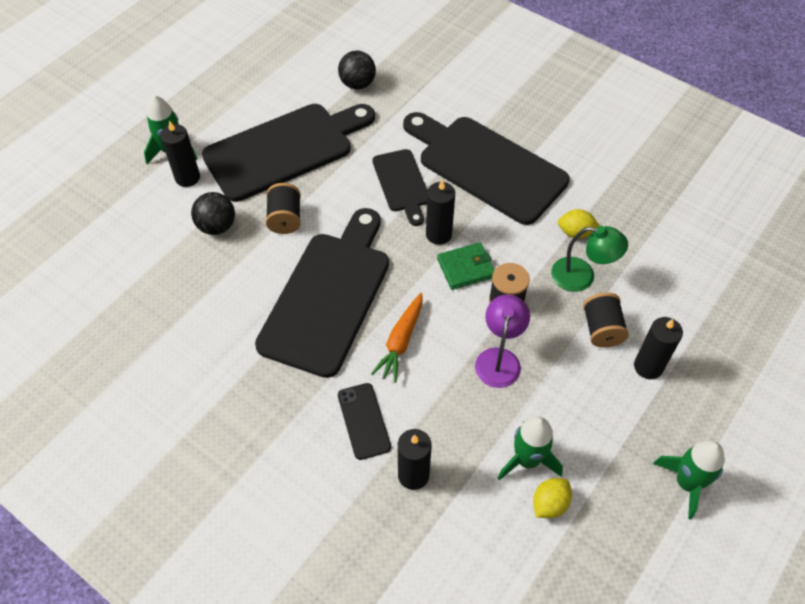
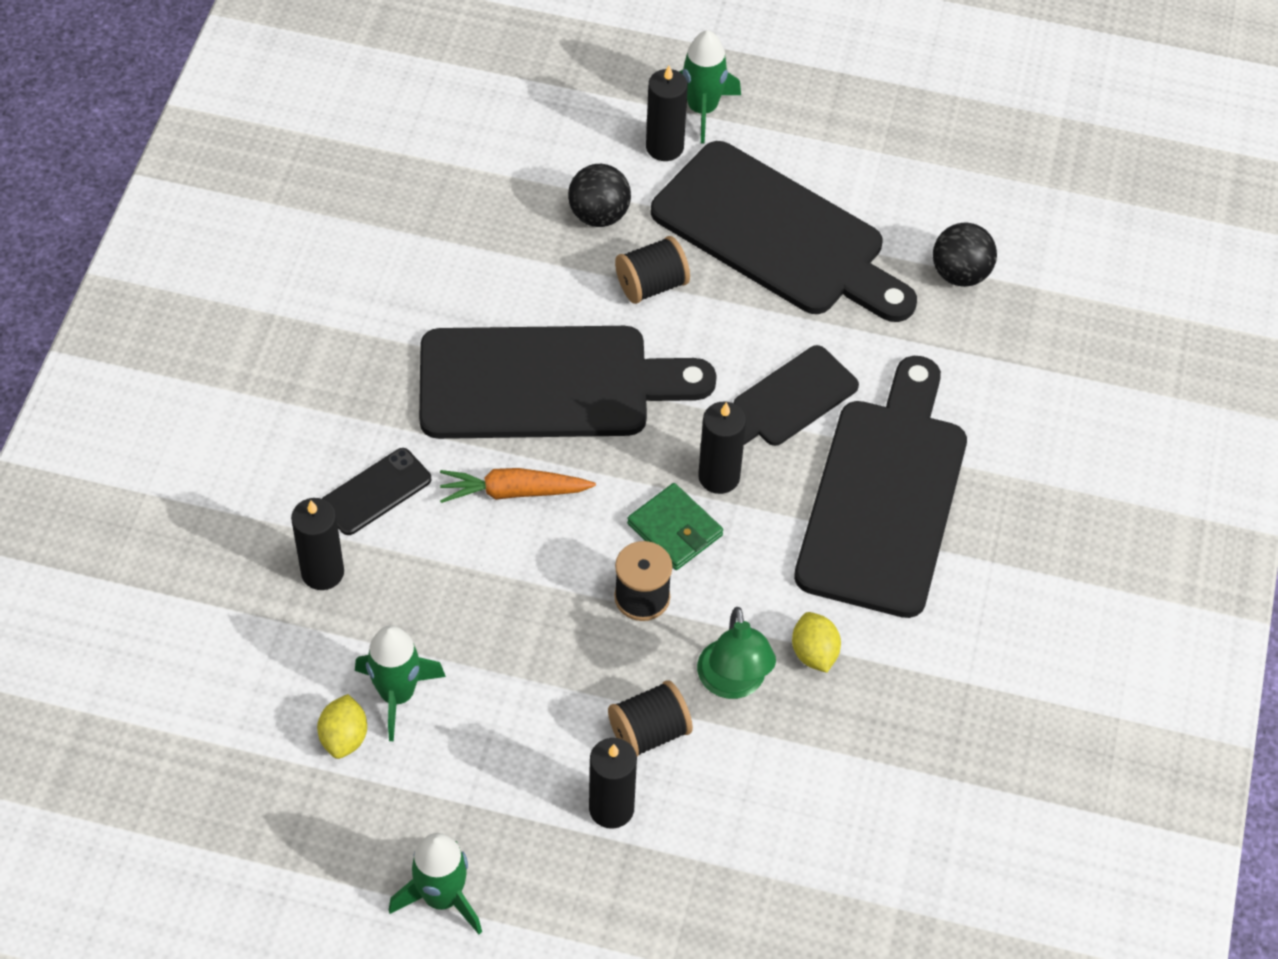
camera: 65 degrees right, 0 degrees up
(499, 359) = (539, 617): purple lamp -> none
(549, 504) = (344, 737): yellow lemon -> yellow lemon turned 75 degrees clockwise

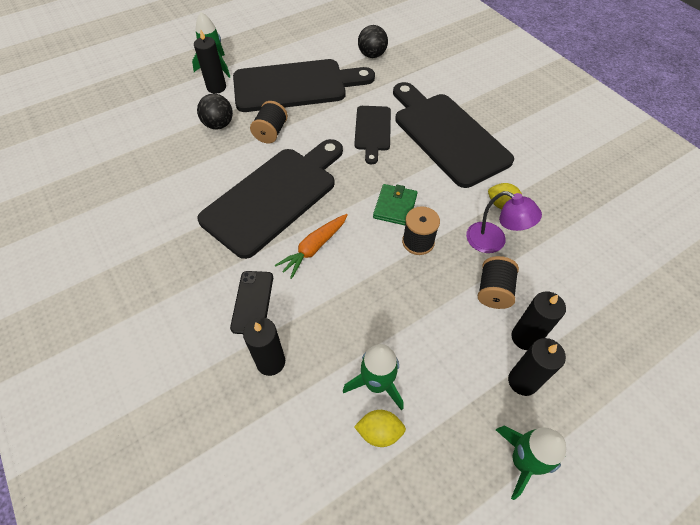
camera: 45 degrees left, 0 degrees up
(344, 737) = (379, 432): yellow lemon -> yellow lemon turned 45 degrees counterclockwise
(675, 529) = (395, 206): green wallet -> green wallet turned 75 degrees counterclockwise
(719, 477) = (384, 175): black candle -> black candle (522, 381)
(733, 683) = (493, 242): green lamp -> purple lamp

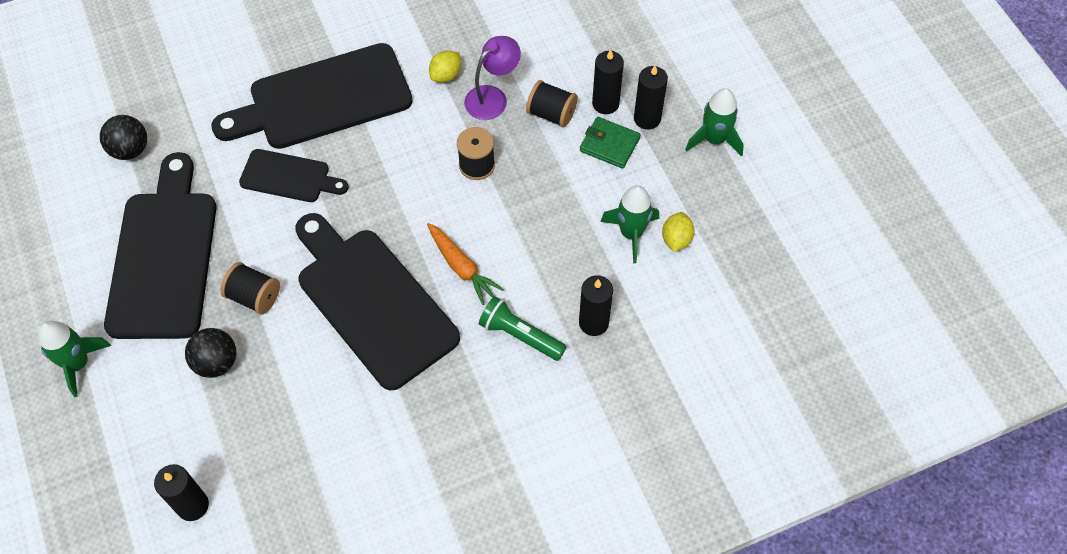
camera: 80 degrees left, 5 degrees up
(216, 87) = (129, 364): black candle -> black candle (192, 505)
(252, 302) = (520, 335): black phone -> green flashlight
(395, 206) = (422, 177): green wallet -> green wallet (609, 144)

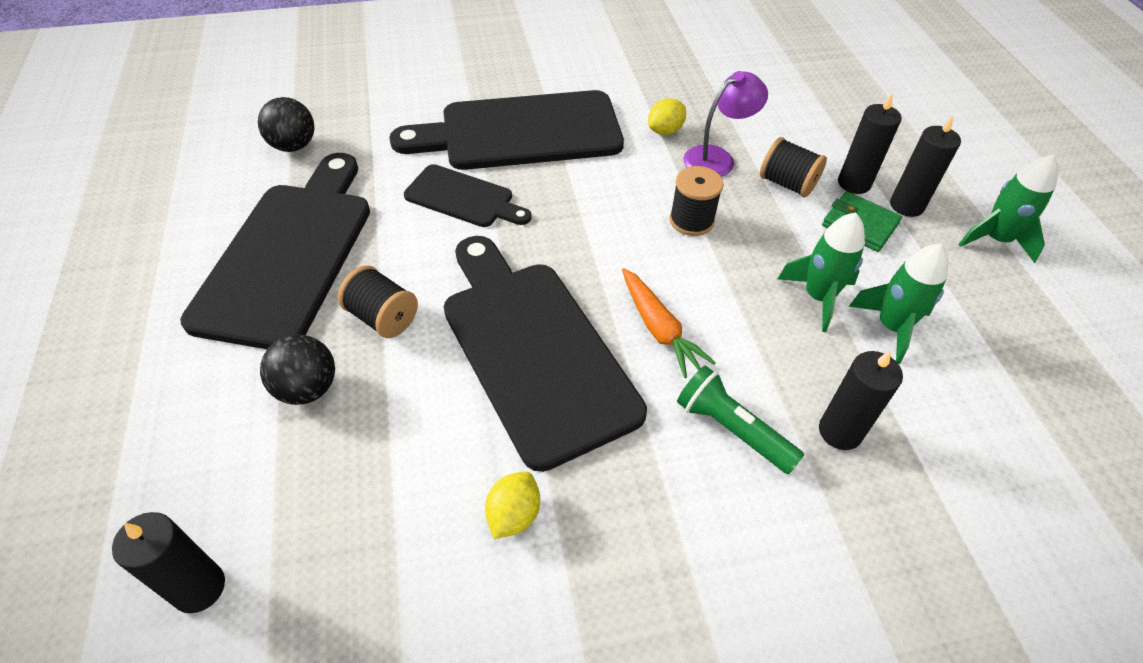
camera: 10 degrees right, 10 degrees down
(78, 364) = (131, 357): green rocket -> green rocket (818, 297)
(676, 239) = (955, 344): yellow lemon -> yellow lemon (513, 515)

